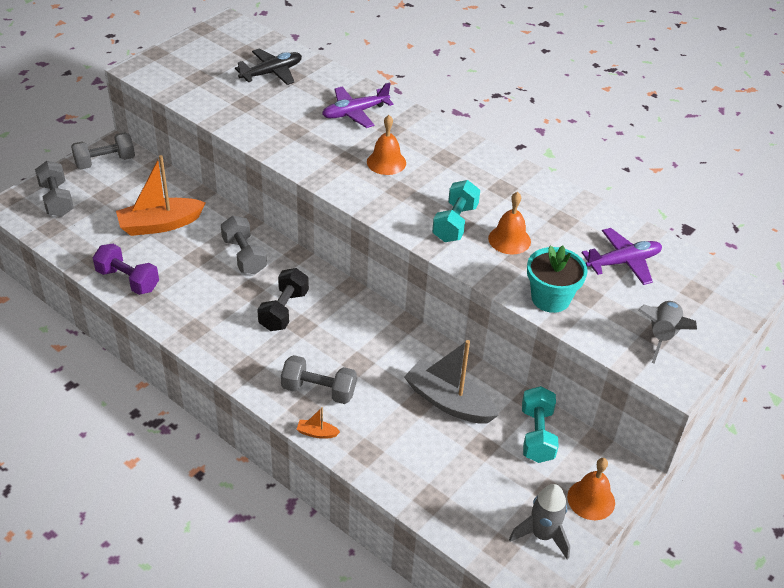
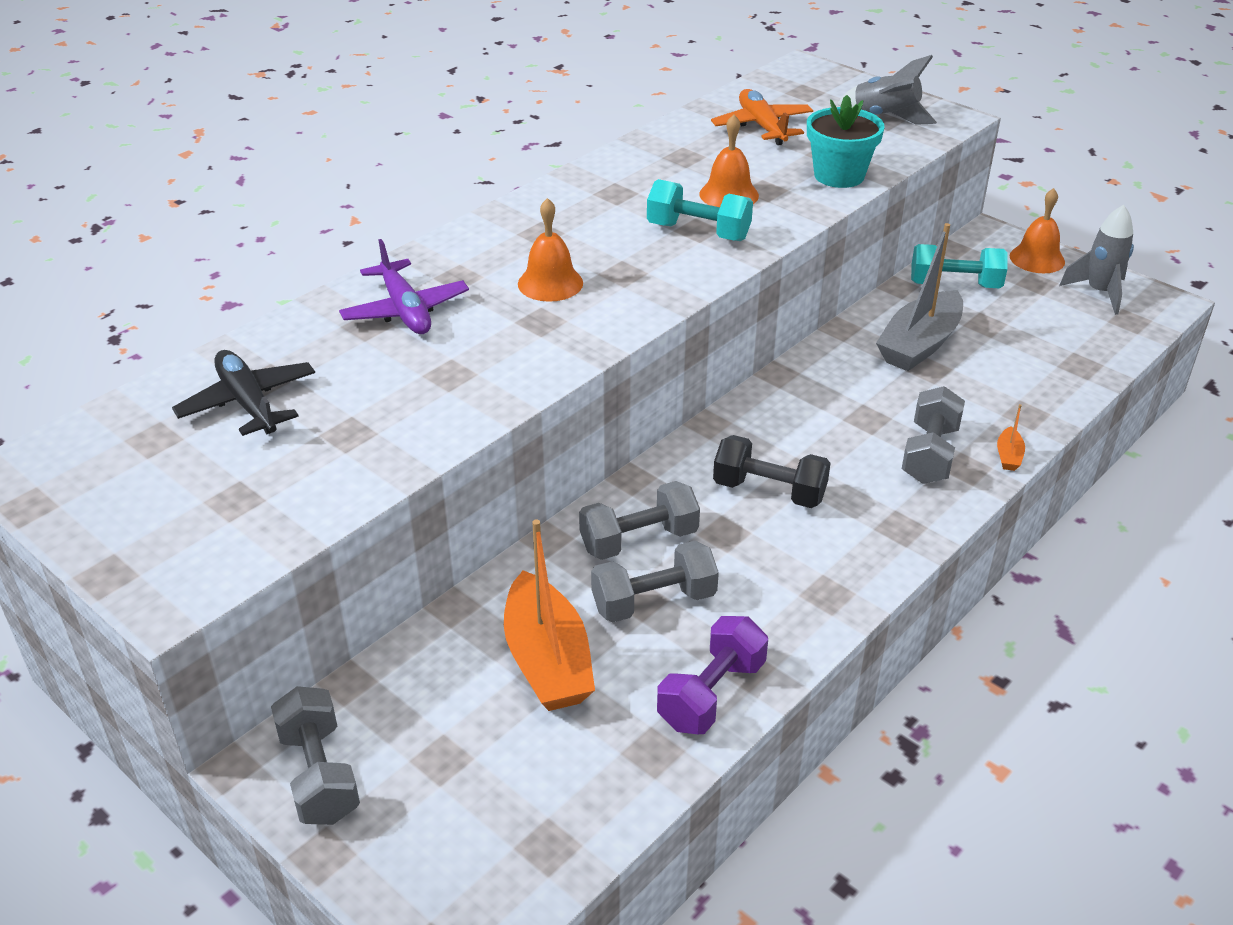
camera: 85 degrees left, 5 degrees down
(56, 200) = (450, 850): grey dumbbell -> grey dumbbell (654, 601)
(623, 262) = (762, 126): purple plane -> orange plane

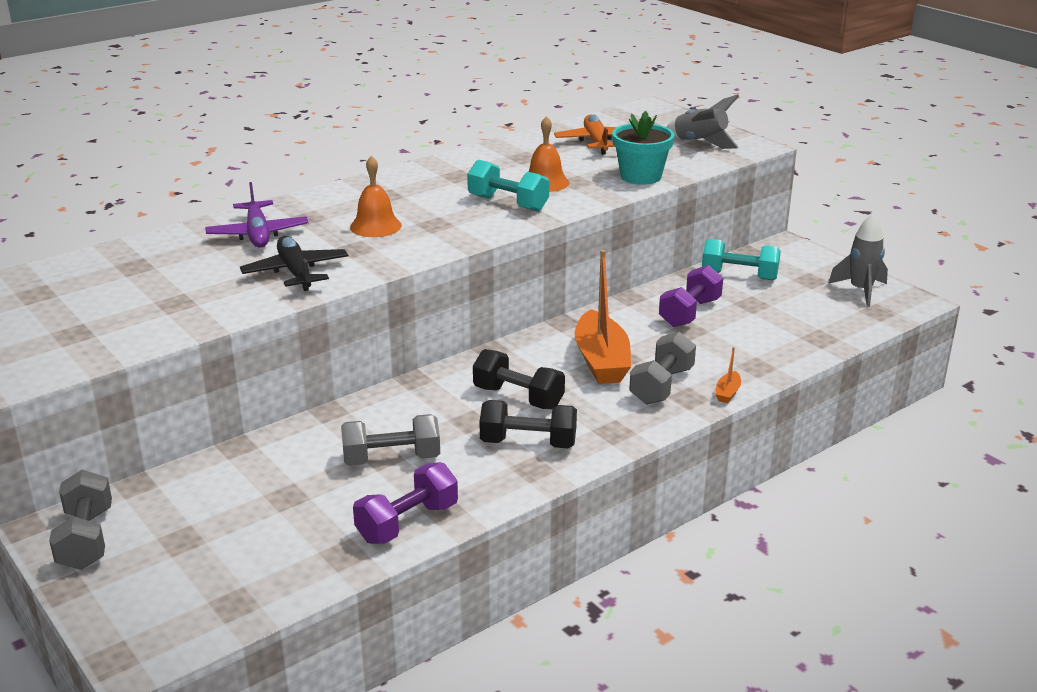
camera: 10 degrees right, 10 degrees down
(248, 403) = (113, 279): black plane -> black plane (296, 272)
(547, 660) = (291, 487): orange boat -> orange boat (601, 361)
(639, 540) = (399, 419): grey dumbbell -> none
(808, 557) = (528, 443): none -> black dumbbell
(919, 344) = (690, 313): grey boat -> purple dumbbell
(1037, 259) = (818, 264): orange bell -> none

